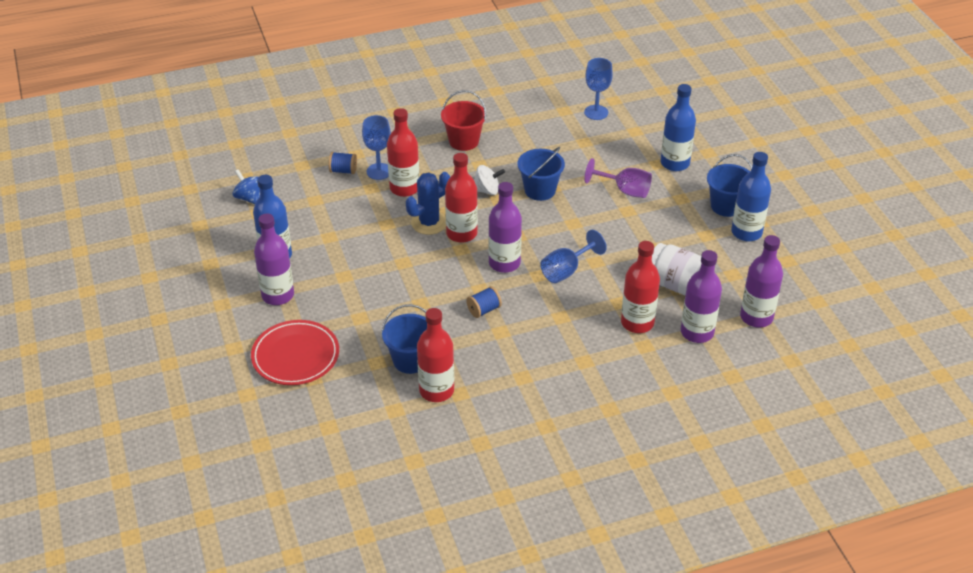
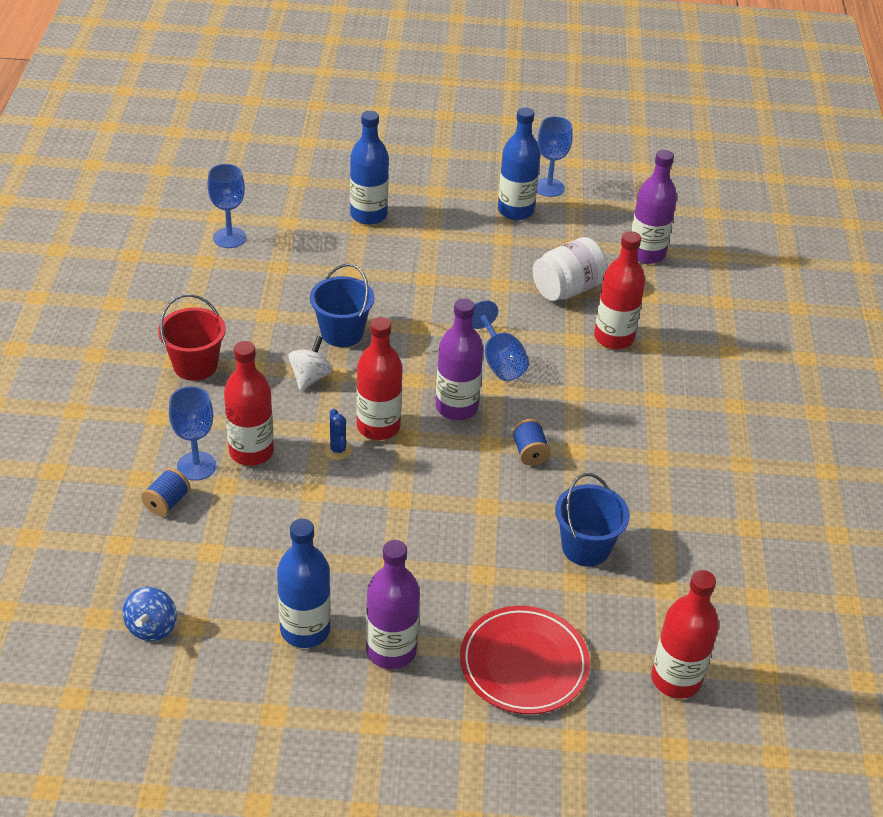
camera: 70 degrees left, 0 degrees up
(249, 198) = (152, 627): blue spinning top -> blue spinning top turned 60 degrees counterclockwise
(429, 223) = (338, 450): blue cactus -> blue cactus, size x0.54
(436, 390) = (649, 539): red bottle -> red bottle (675, 679)
(625, 190) = (389, 267): purple goblet -> none
(697, 332) = (649, 301): purple bottle -> none
(726, 206) = (465, 207): blue bucket -> none
(793, 242) = (549, 187): none -> blue goblet

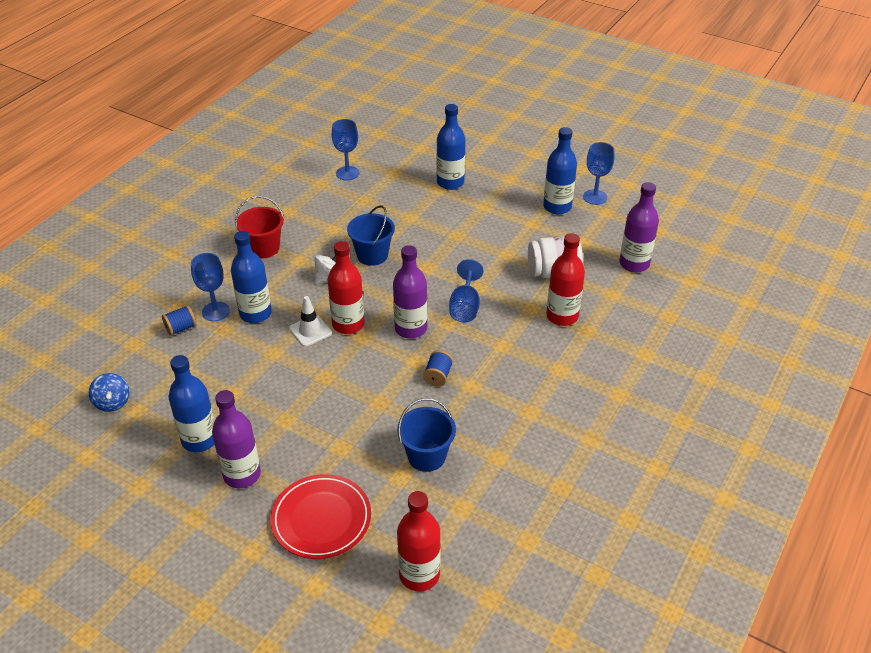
camera: 30 degrees right, 0 degrees up
(152, 627) = (112, 402): blue spinning top -> blue spinning top turned 60 degrees counterclockwise
(251, 452) = (255, 313): red bottle -> blue bottle
(338, 450) = (310, 331): blue cactus -> white traffic cone

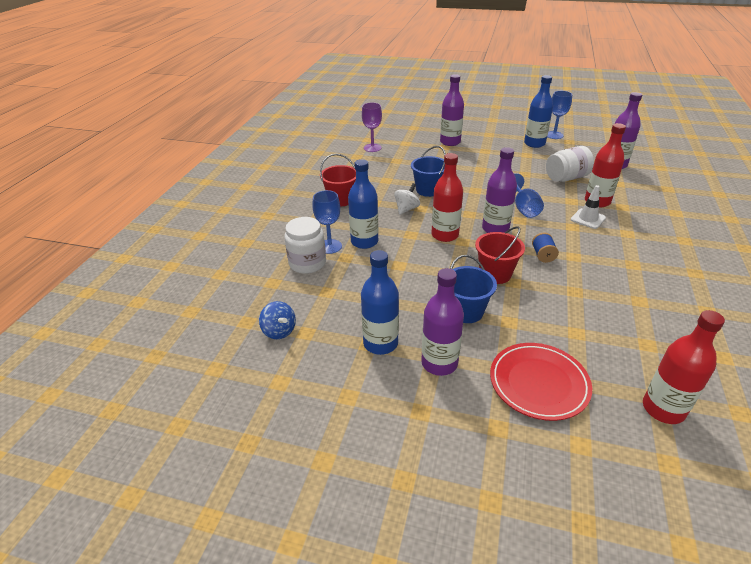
camera: 15 degrees left, 5 degrees down
(181, 328) = (307, 263): blue spool -> white jar
(310, 331) = (418, 245): white traffic cone -> white traffic cone (588, 219)
(347, 173) = (372, 148): blue goblet -> purple goblet
(368, 387) = (495, 274): none -> red bucket
(426, 456) = (584, 312): blue bucket -> blue bucket (466, 311)
(450, 182) = (450, 142): blue bottle -> purple bottle

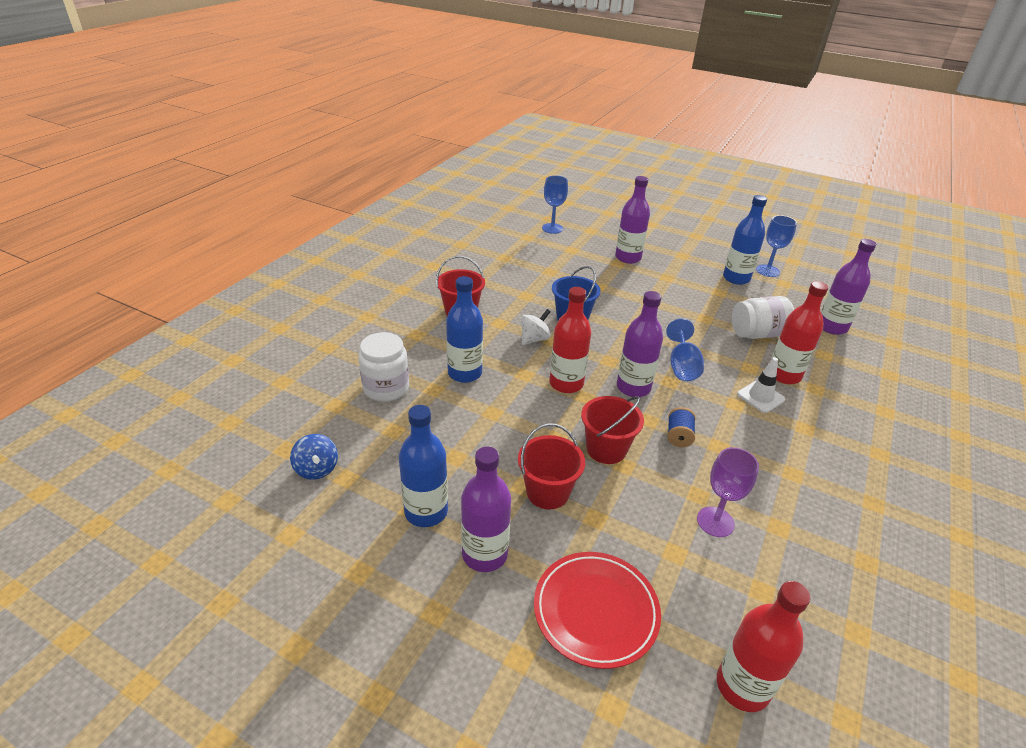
camera: 10 degrees right, 0 degrees up
(330, 246) = (421, 371): blue goblet -> blue goblet (552, 228)
(372, 148) = (528, 249): purple goblet -> purple goblet (715, 522)
(466, 311) = (547, 492): blue bucket -> red bucket

